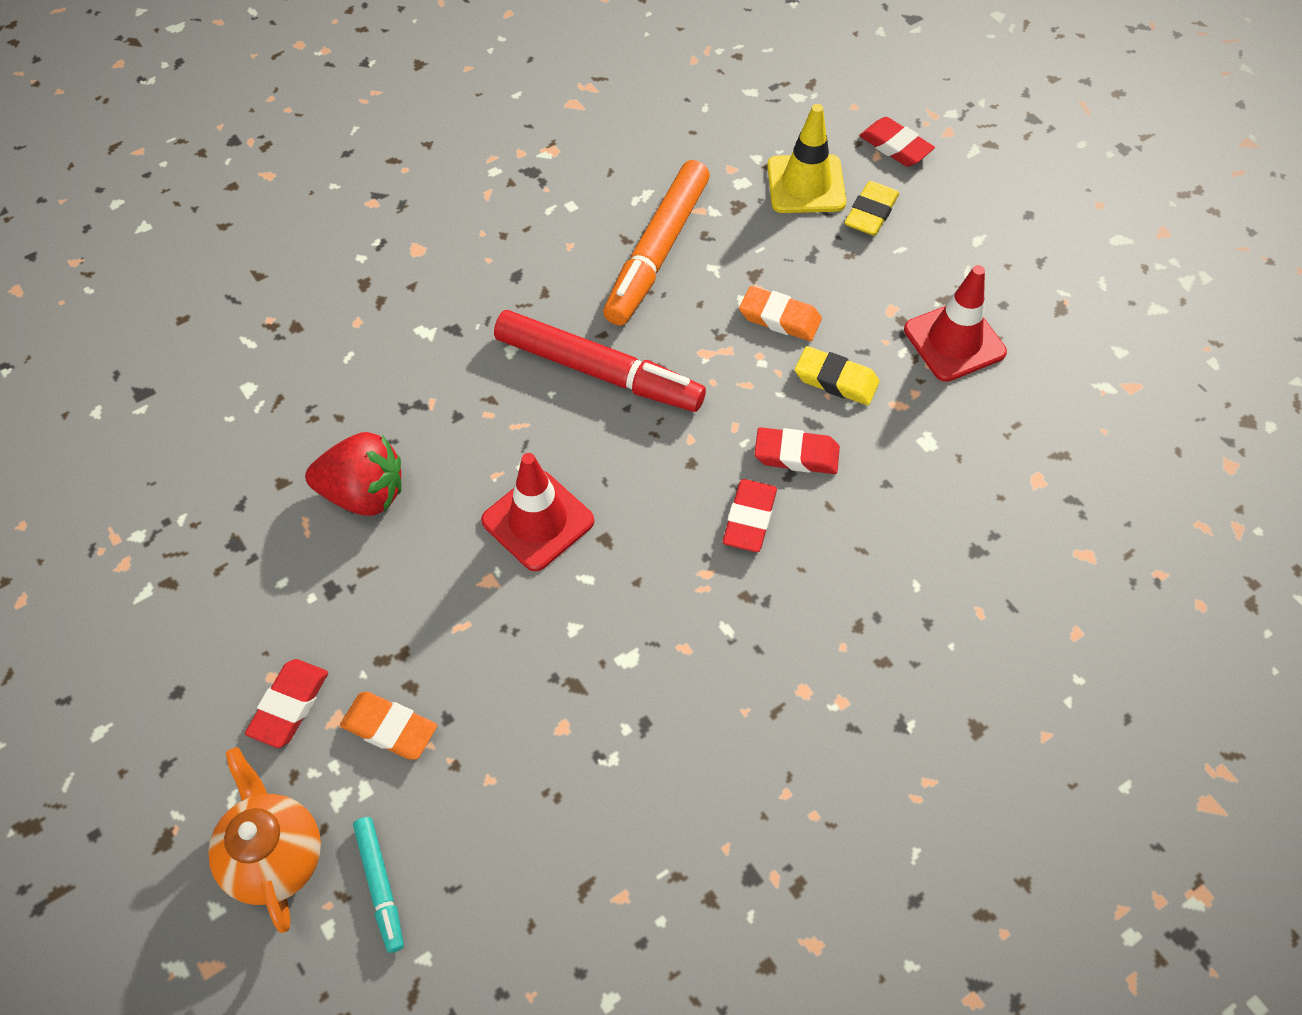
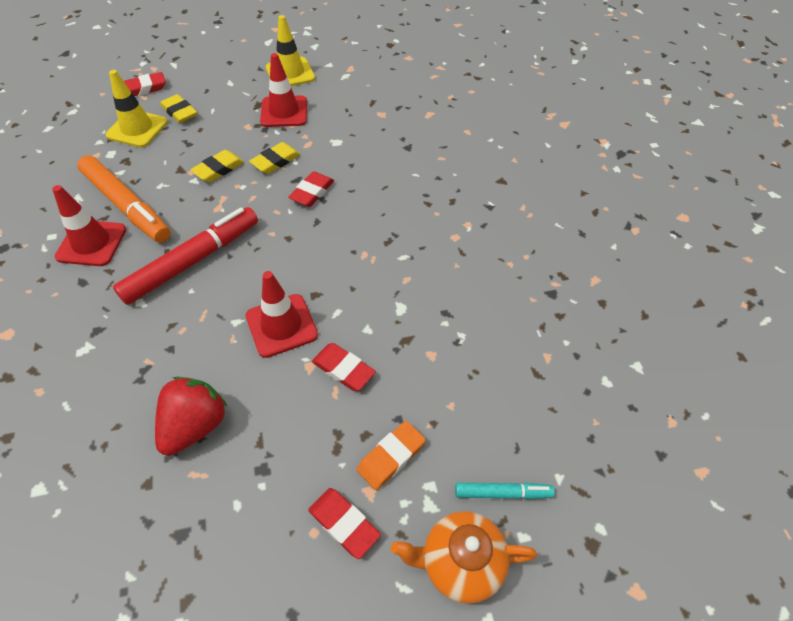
camera: 70 degrees left, 5 degrees down
(578, 251) = (91, 243): none -> red traffic cone
(749, 519) = (340, 224): red eraser -> red eraser (343, 369)
(779, 318) = (218, 169): orange eraser -> yellow eraser
(1057, 307) = (290, 73): none -> yellow traffic cone

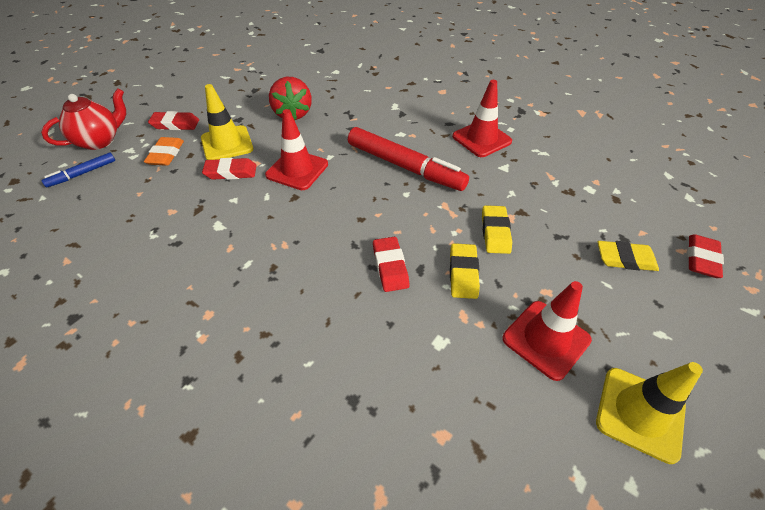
camera: 140 degrees right, 5 degrees down
(127, 206) = (505, 167): orange marker -> none
(137, 129) = (617, 219): yellow traffic cone -> yellow traffic cone (227, 144)
(192, 261) = (405, 166): red marker -> red marker turned 60 degrees counterclockwise
(460, 563) = (99, 141): orange teapot -> red teapot
(502, 493) = (82, 174): turquoise marker -> blue marker

